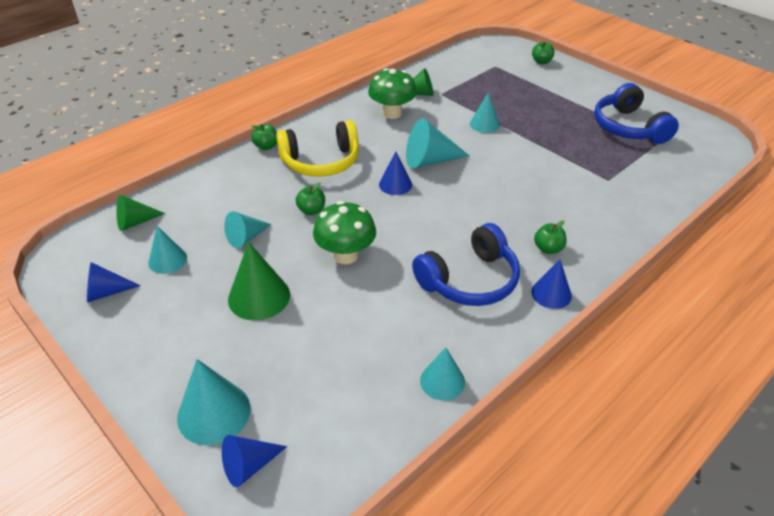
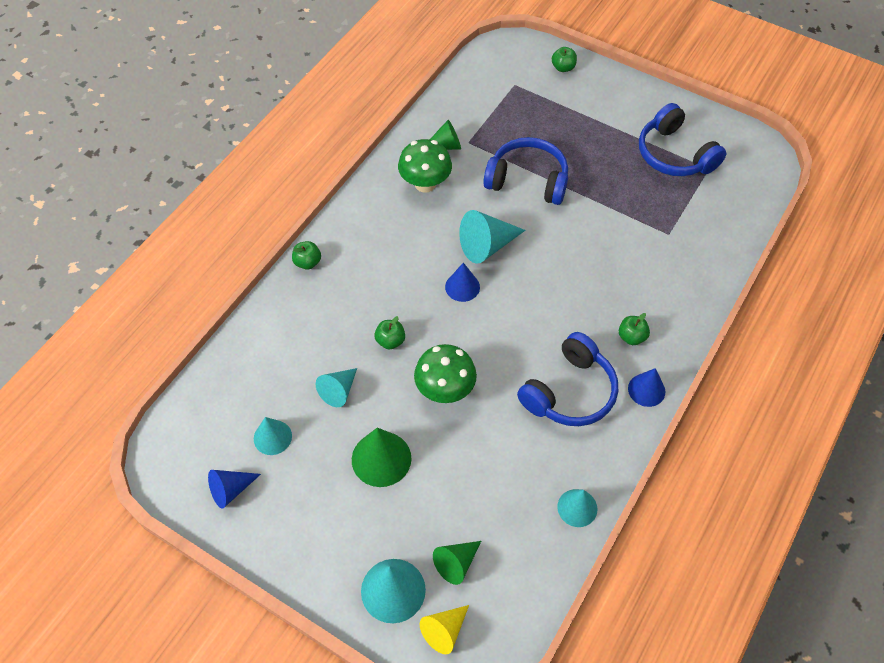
camera: 15 degrees left, 15 degrees up
(135, 222) = (216, 398): green cone -> green cone (456, 563)
(249, 466) = (444, 631): blue cone -> yellow cone
(321, 162) = (375, 272): yellow headphones -> none
(484, 124) = (527, 180): turquoise cone -> blue headphones

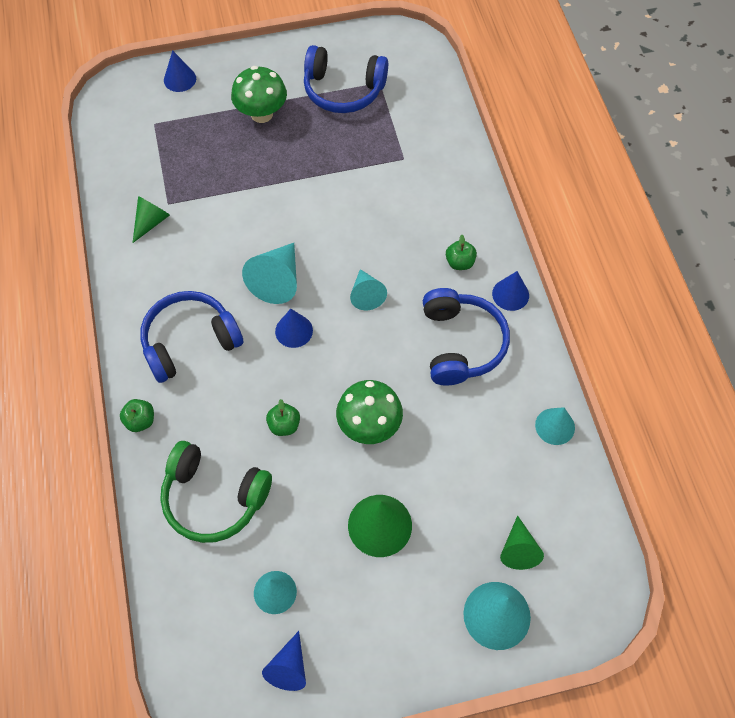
camera: 45 degrees left, 5 degrees up
(299, 347) = (214, 498): none -> green headphones
(339, 391) = (287, 503): turquoise cone -> turquoise cone (366, 295)
(425, 184) = (169, 268): green mushroom -> green mushroom (261, 114)
(444, 631) = (563, 606): yellow cone -> none
(527, 180) = (252, 199): blue headphones -> blue headphones (190, 342)
(563, 68) = (180, 79): green apple -> blue cone

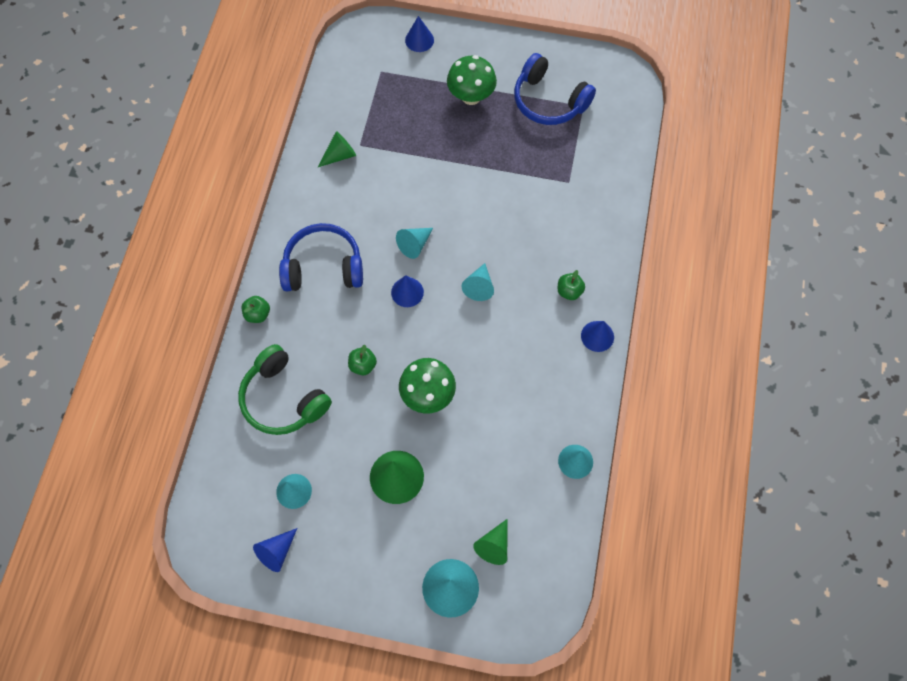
camera: 25 degrees right, 5 degrees up
(277, 280) = (414, 244): turquoise cone -> turquoise cone, size x0.65
(460, 344) = (534, 360): blue headphones -> none

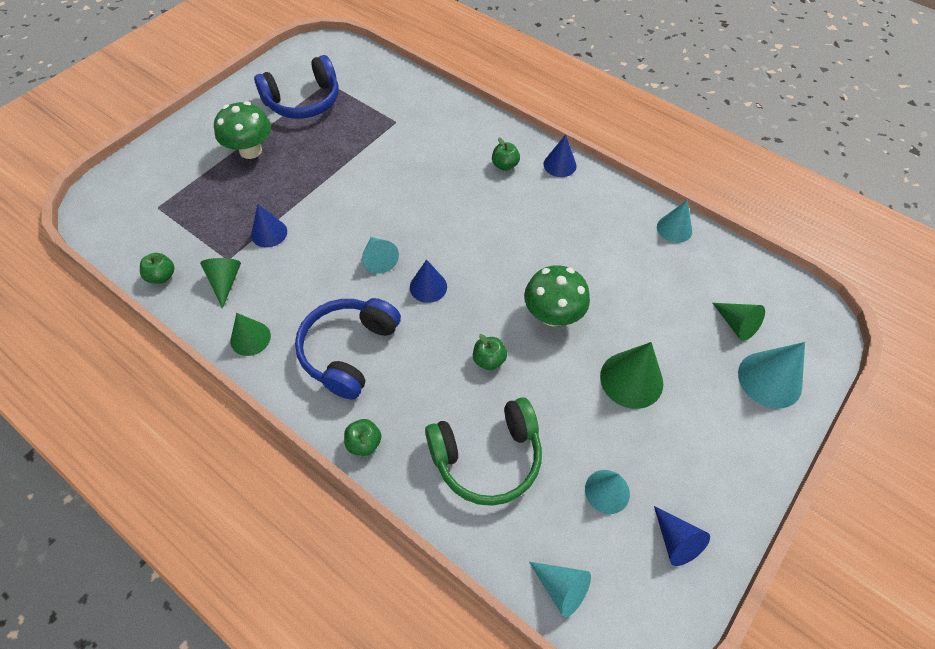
camera: 65 degrees left, 10 degrees down
(302, 199) = (250, 338): none -> green cone
(324, 114) = (162, 276): none -> green apple
(419, 40) = (151, 163): blue cone -> blue cone (269, 233)
(479, 286) = (459, 227): turquoise cone -> turquoise cone (561, 588)

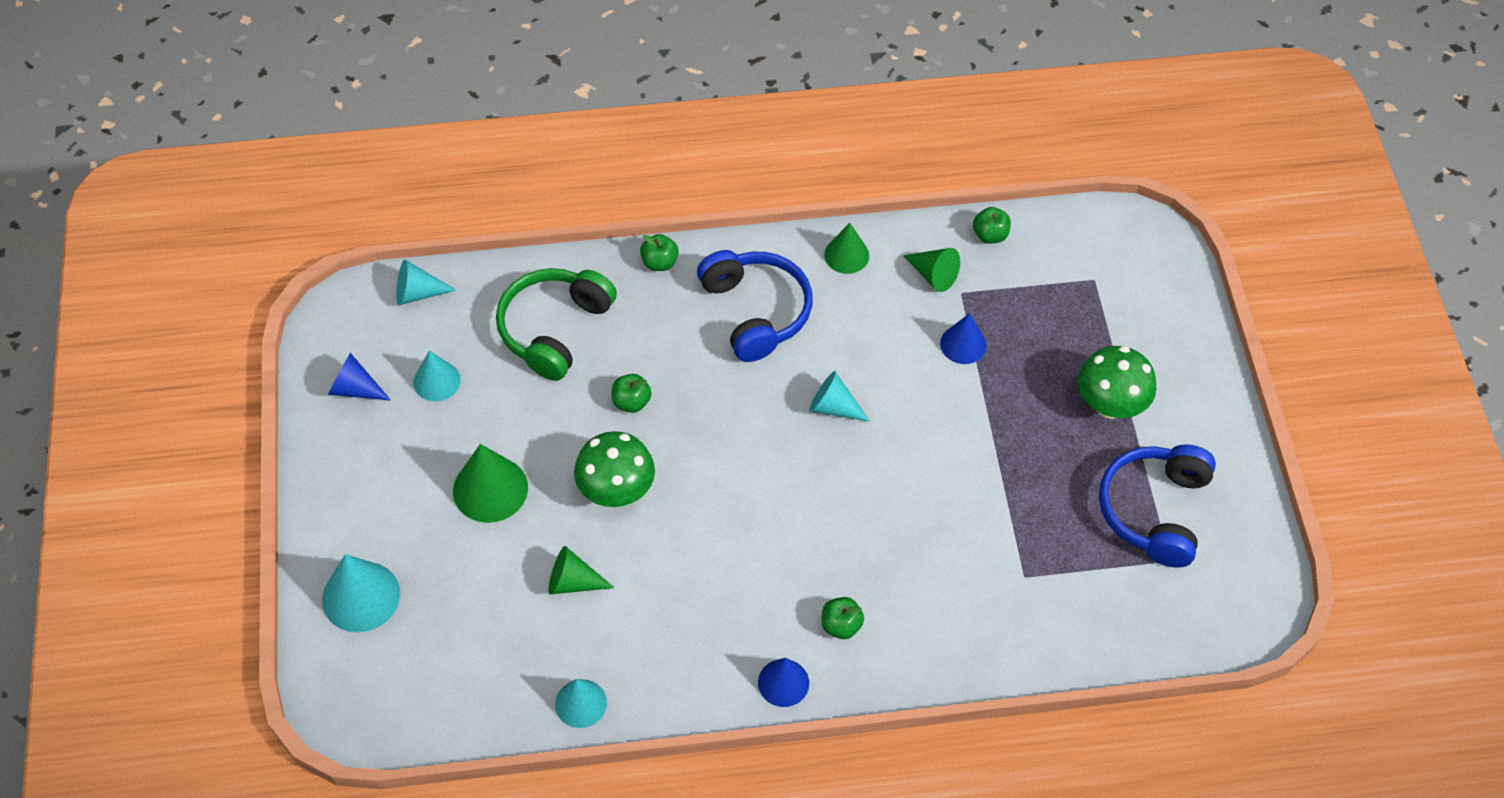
camera: 135 degrees right, 0 degrees up
(428, 287) = (757, 420): blue cone -> none
(736, 324) = (431, 632): green cone -> green cone (573, 582)

